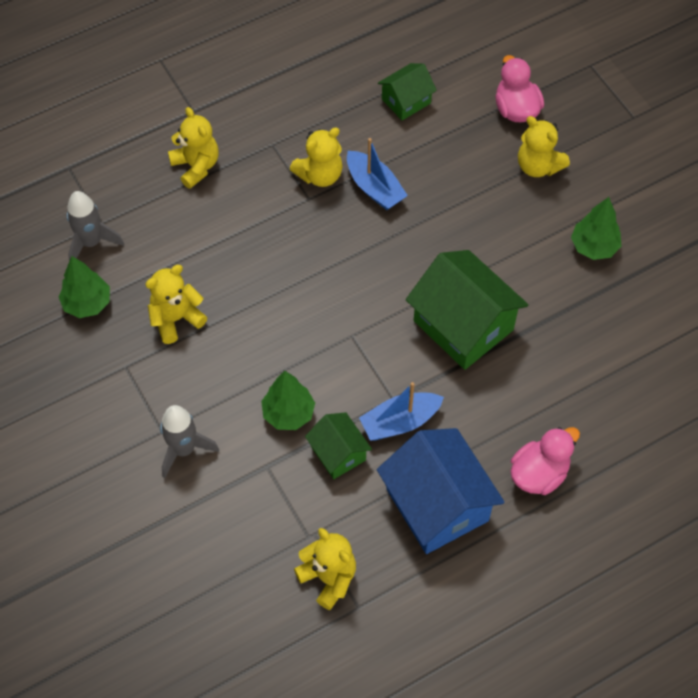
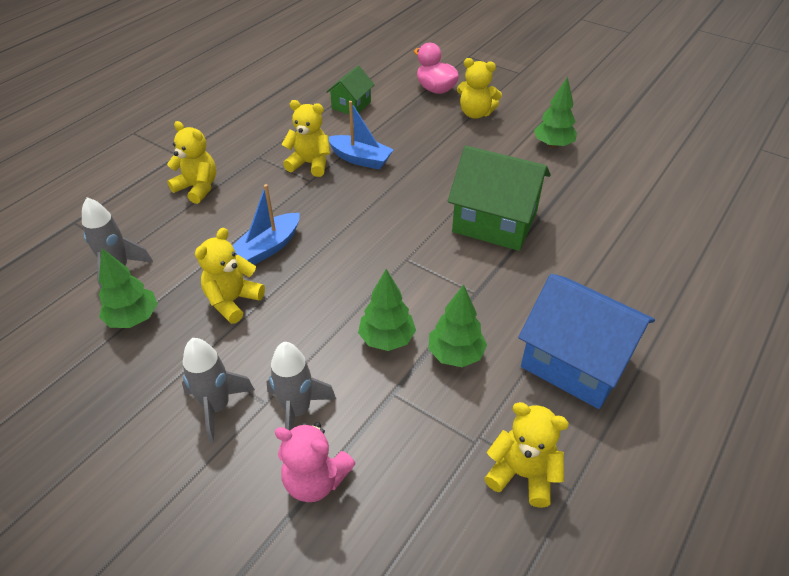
camera: 25 degrees left, 15 degrees down
(123, 419) = (217, 407): none -> grey rocket
(171, 513) = (315, 480): none -> pink teddy bear
(320, 175) = (310, 164): yellow teddy bear -> yellow teddy bear turned 105 degrees counterclockwise
(338, 453) = (455, 354): green house -> green tree
(400, 422) = (493, 308): blue boat -> blue boat (268, 247)
(539, 473) = (640, 303): pink duck -> none

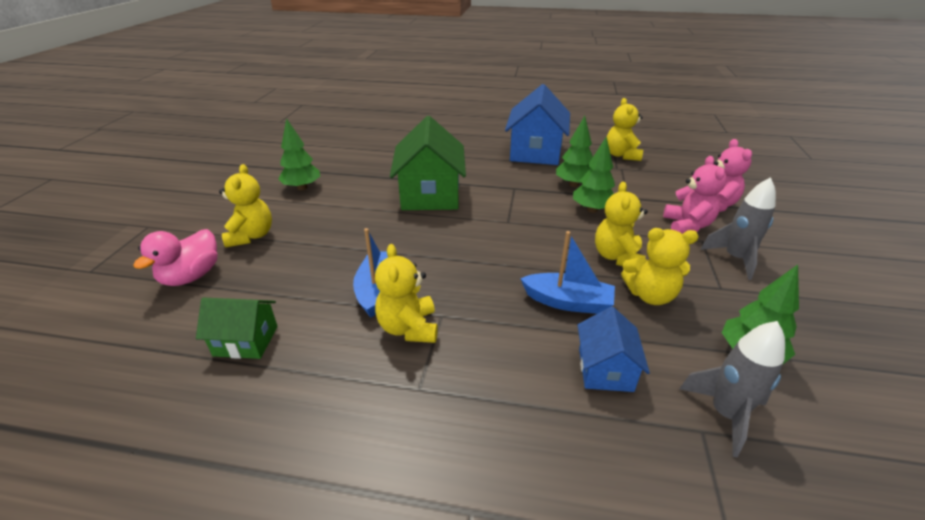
camera: 115 degrees left, 10 degrees down
(197, 234) = (605, 369): none -> blue house
(198, 188) = (530, 423): yellow teddy bear -> yellow teddy bear (617, 257)
(297, 411) = (687, 225): grey rocket -> pink teddy bear

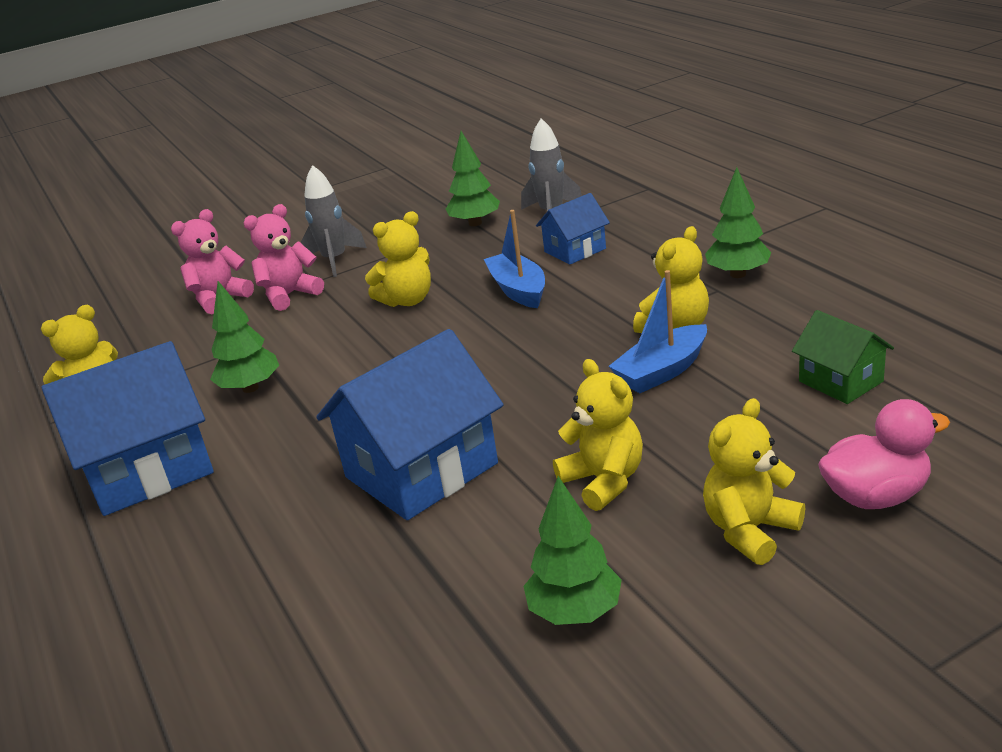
camera: 125 degrees left, 5 degrees down
(430, 195) = (421, 470): green house -> blue house
(592, 210) = (315, 349): green tree -> green tree (738, 274)
(650, 295) = (452, 268): yellow teddy bear -> yellow teddy bear (603, 481)

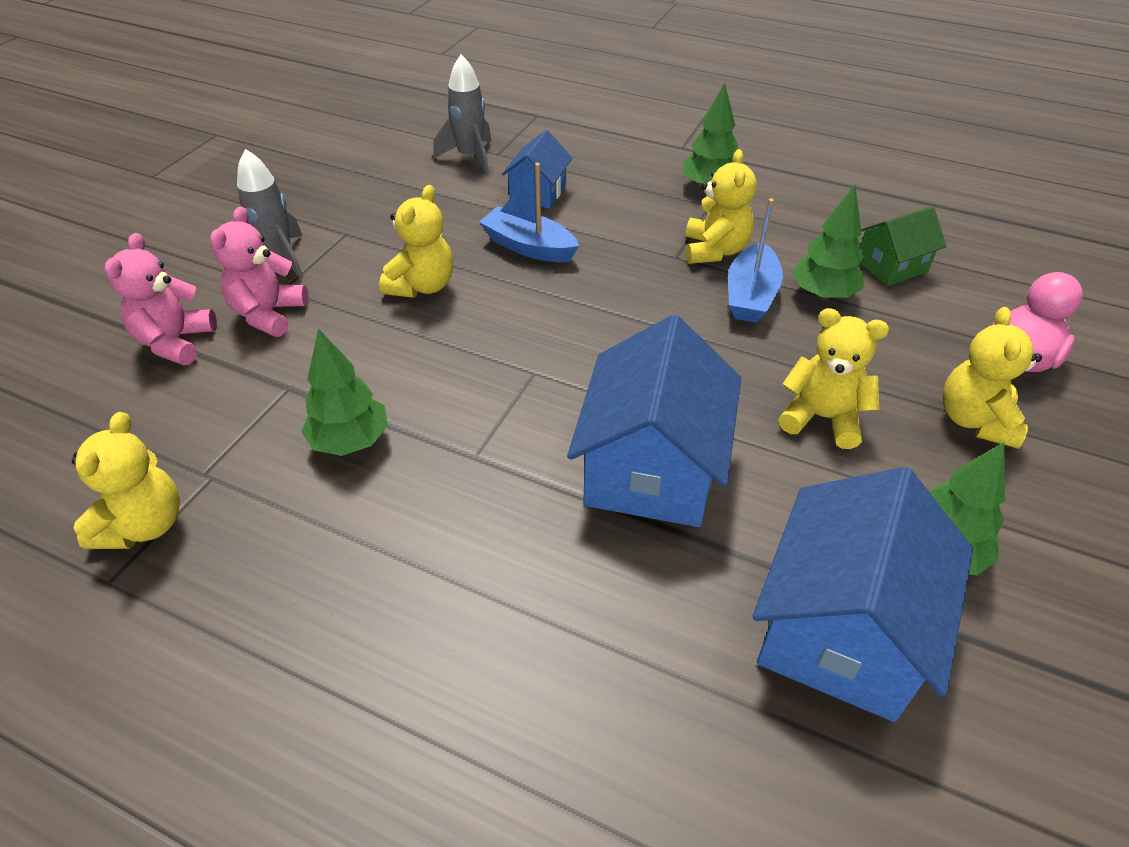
camera: 40 degrees left, 15 degrees up
(148, 469) = (335, 589): blue house -> blue house (841, 631)
(475, 223) = (399, 183): green tree -> green tree (823, 294)
(840, 381) = (891, 266): green house -> green house turned 45 degrees counterclockwise

